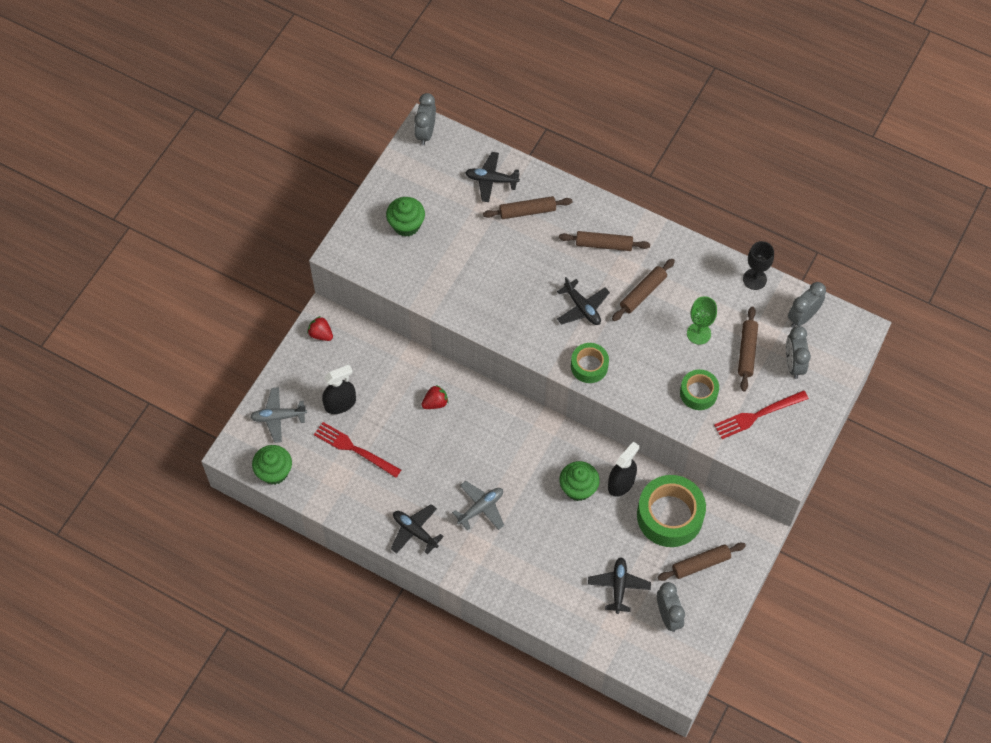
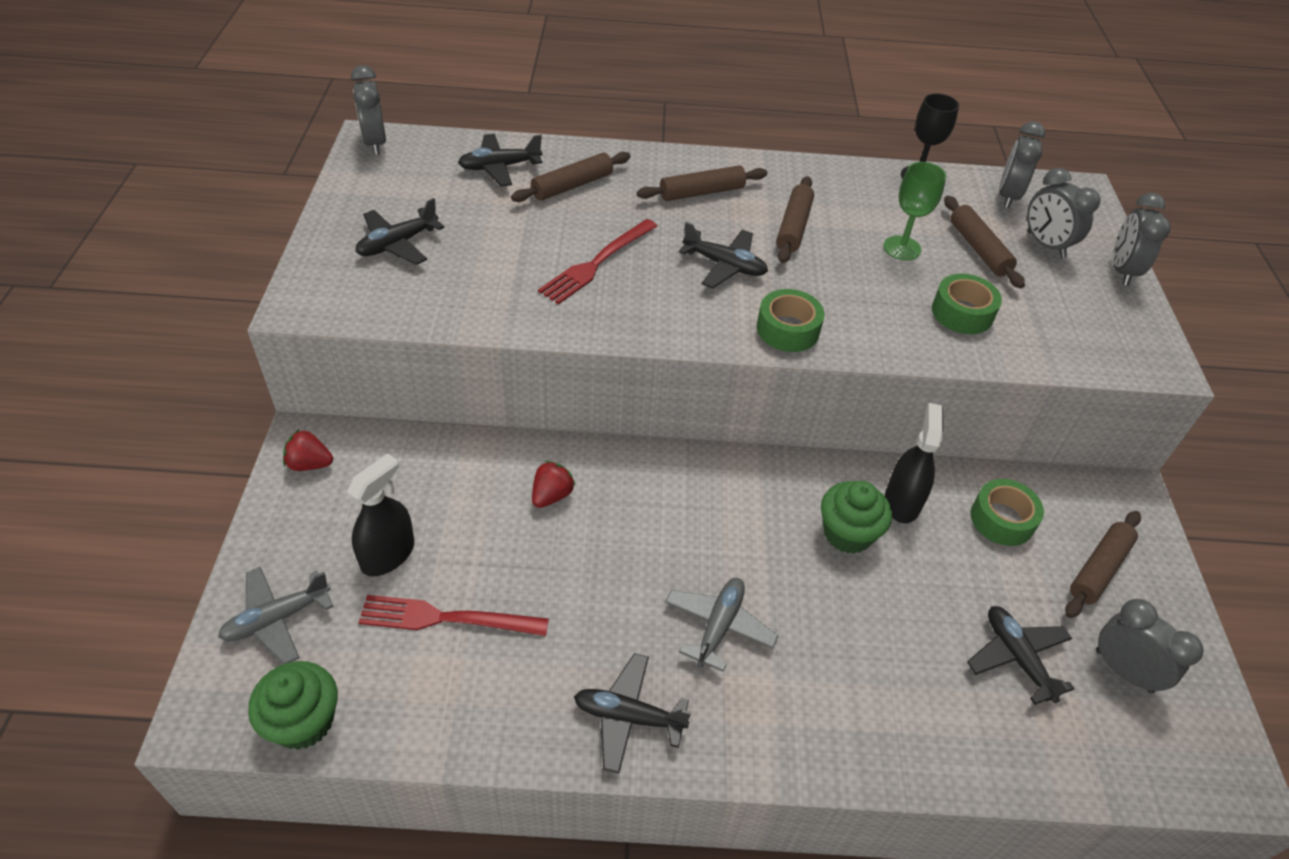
camera: 30 degrees left, 15 degrees down
(406, 225) = (397, 244): green cupcake -> black plane
(669, 516) = (1002, 519): green tape -> green tape, size x0.56
(757, 415) = (1059, 313): red fork -> red fork (597, 263)
(825, 401) = (1122, 271): none -> grey clock

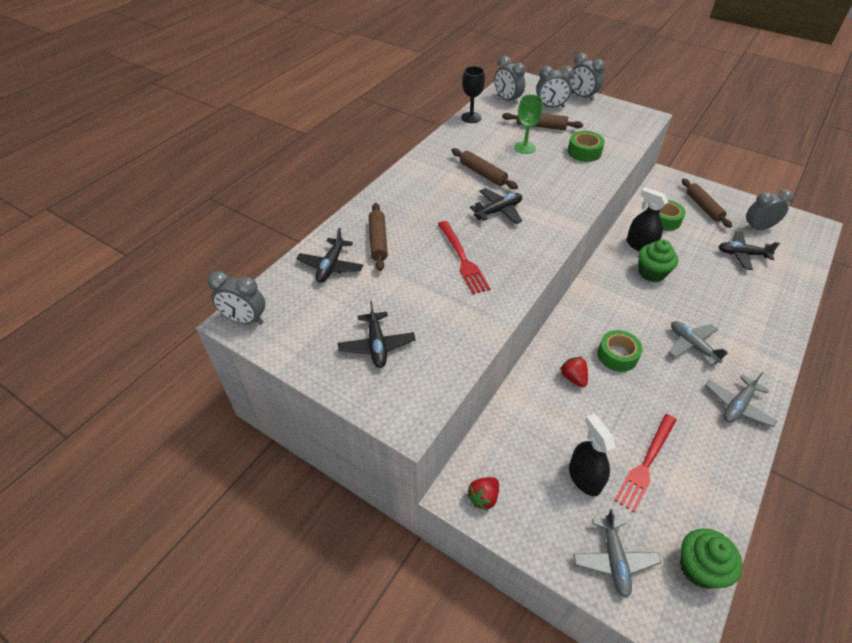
camera: 55 degrees left, 0 degrees up
(628, 717) = (737, 405): black plane -> grey plane
(702, 192) = (427, 193): brown rolling pin -> none
(787, 329) = (564, 211): green tape -> green tape (617, 355)

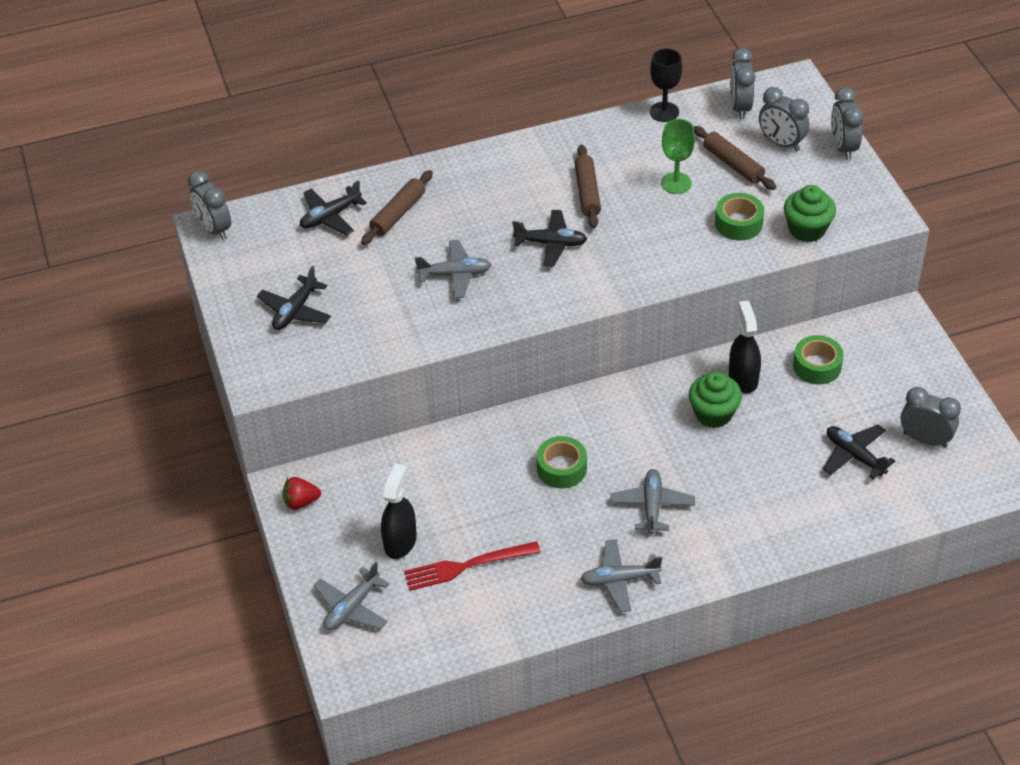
camera: 40 degrees right, 0 degrees up
(462, 259) = (455, 274): red fork -> grey plane
(573, 378) = (492, 461): red strawberry -> none
(699, 568) = (412, 657): green cupcake -> green cupcake (807, 229)
(703, 207) = (892, 378): brown rolling pin -> none

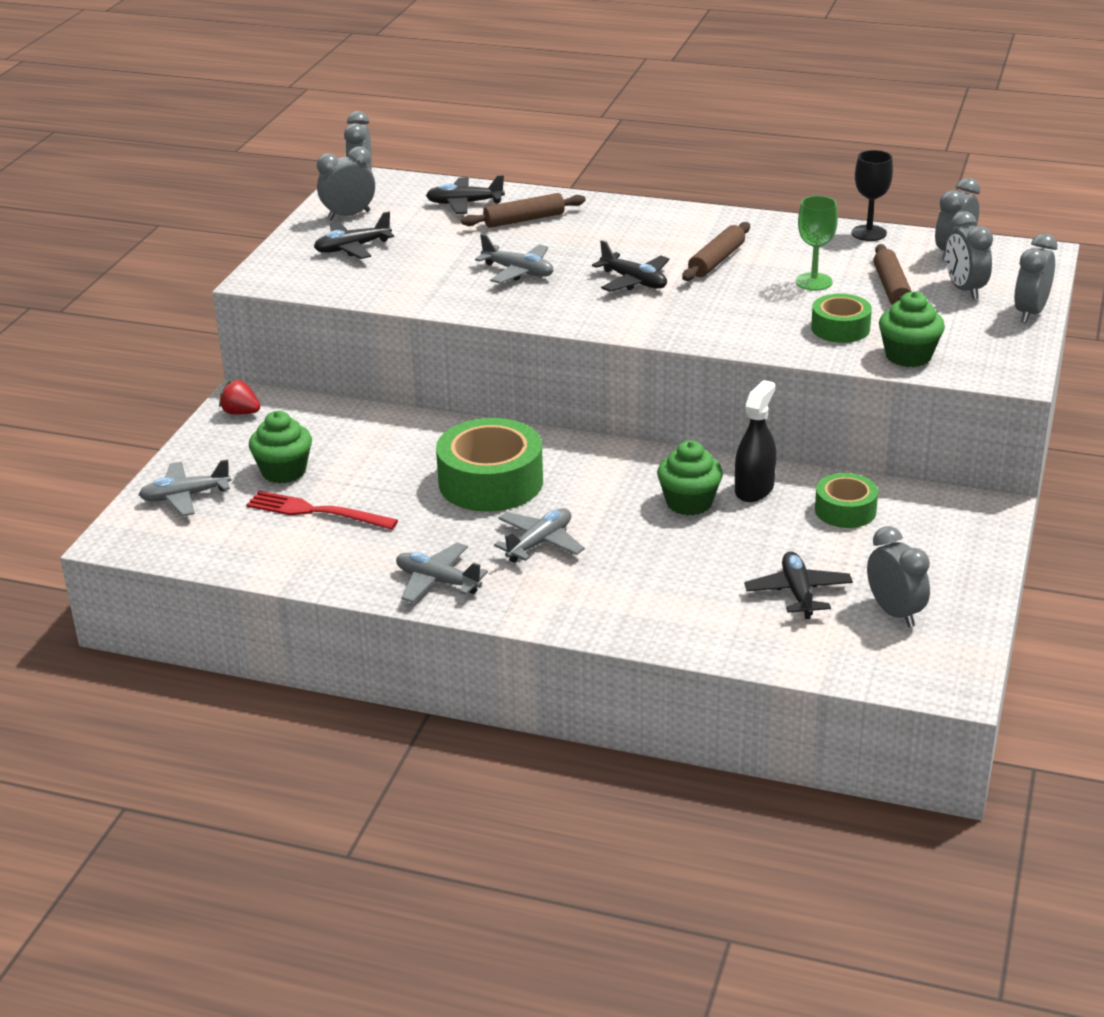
camera: 35 degrees right, 15 degrees down
(250, 275) = (349, 215): none -> grey clock
(400, 541) = (284, 471): black spray bottle -> green cupcake
(561, 468) = (490, 482): green tape -> green tape, size x1.78

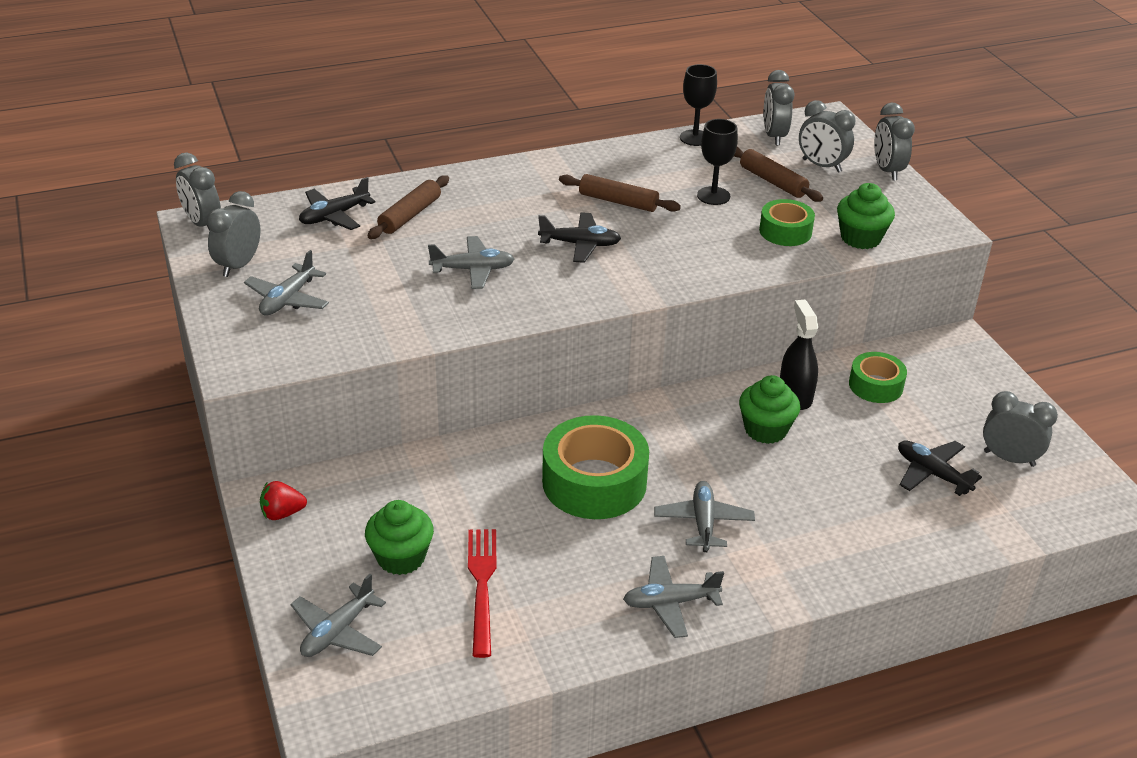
camera: 40 degrees left, 5 degrees up
(316, 511) = (482, 585): red fork -> red fork turned 105 degrees clockwise
(352, 248) = (288, 299): black plane -> grey plane
(717, 260) = (618, 201): brown rolling pin -> brown rolling pin turned 60 degrees counterclockwise
(814, 282) = (713, 196): green goblet -> black goblet

